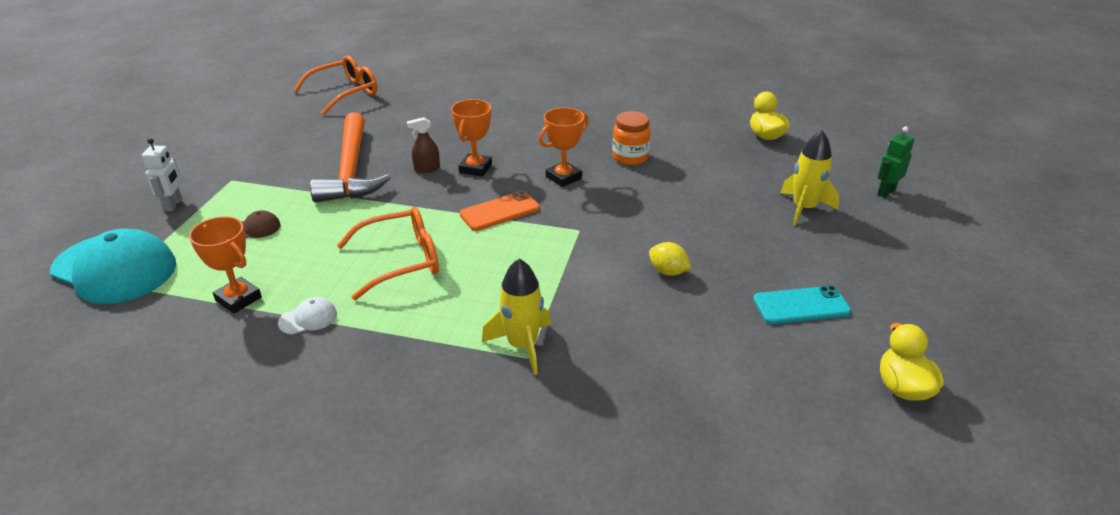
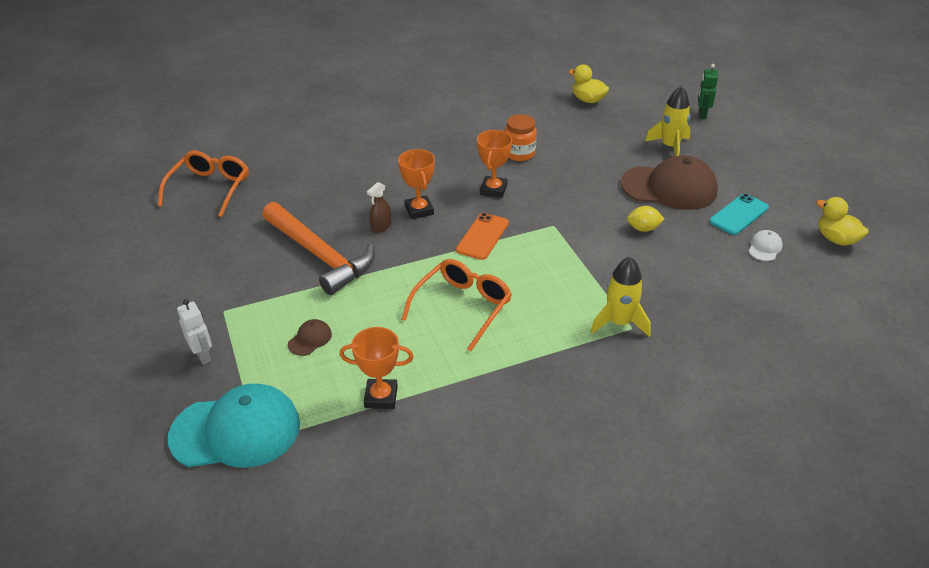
camera: 35 degrees left, 5 degrees up
(308, 318) = (455, 382): white cap -> white cap (764, 247)
(750, 246) = (669, 187): none -> brown cap

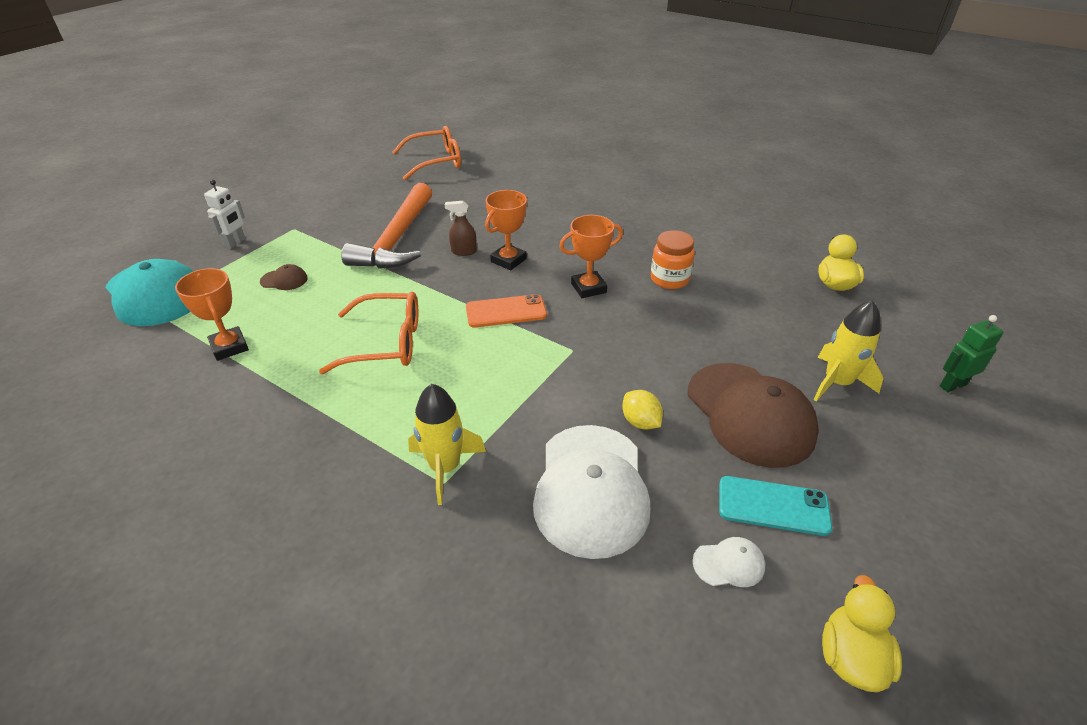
camera: 55 degrees right, 0 degrees up
(681, 271) = (591, 489): none -> white cap

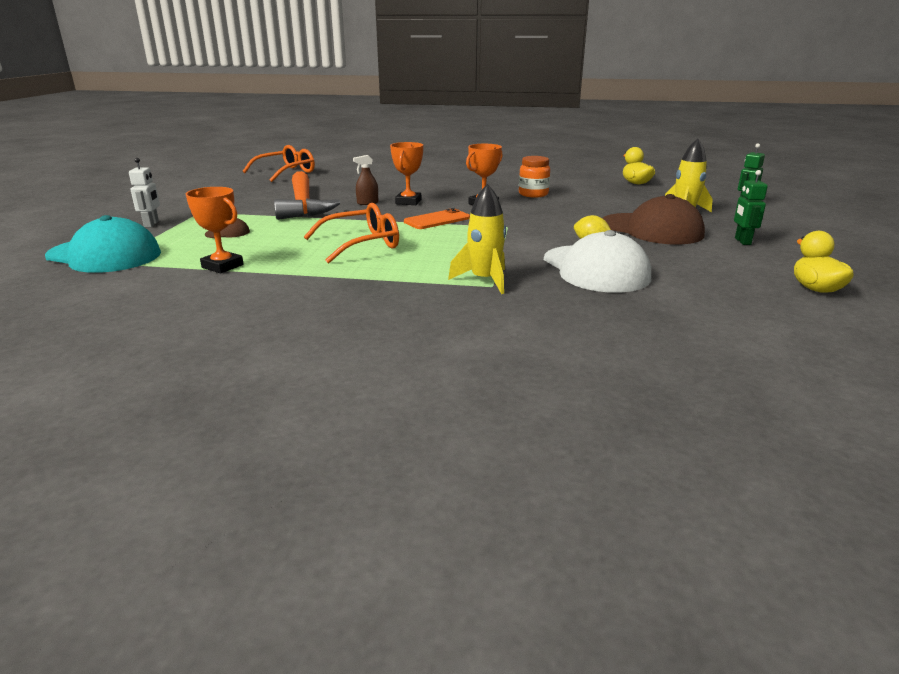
camera: 25 degrees left, 15 degrees down
(729, 564) = (713, 276): white cap -> none
(773, 506) = (708, 254): turquoise phone -> none
(854, 488) = (742, 241): none -> green robot

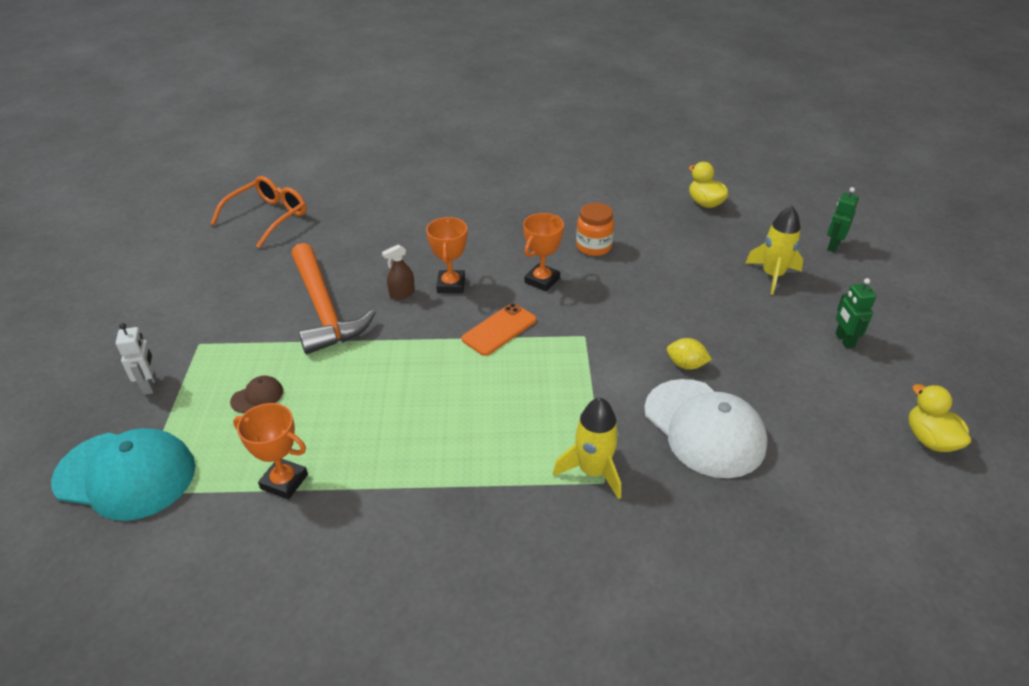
camera: 10 degrees left, 15 degrees up
(362, 244) = (430, 403): orange glasses -> none
(651, 229) = (745, 323): brown cap -> none

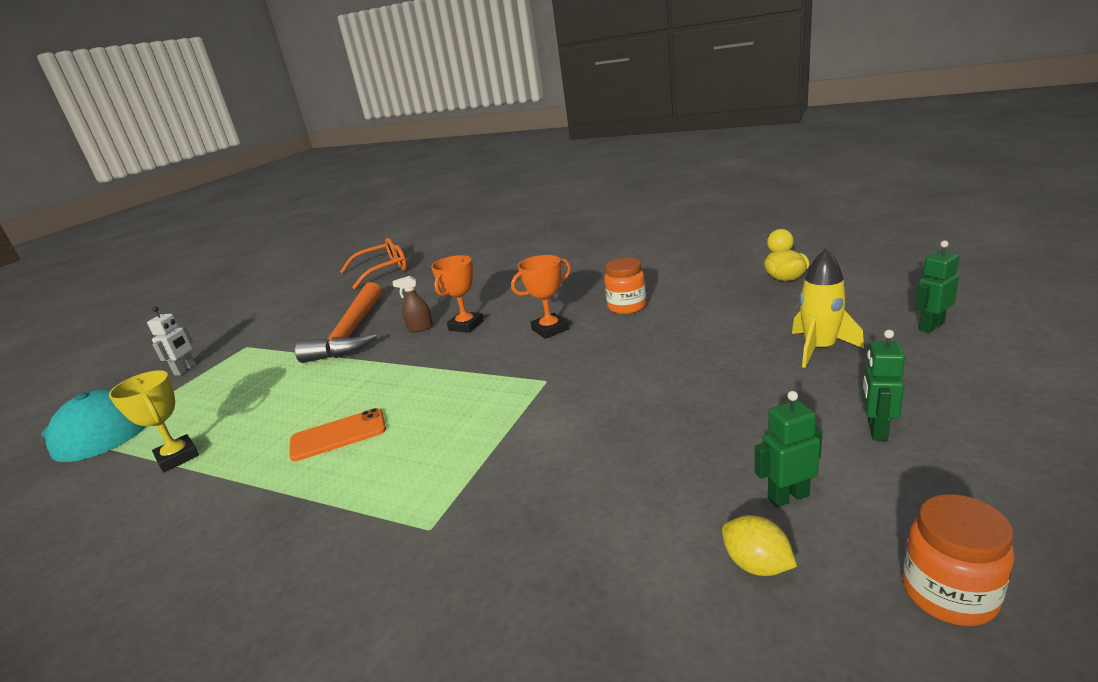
camera: 30 degrees right, 15 degrees down
(257, 396) = (237, 388): brown cap -> none
(284, 481) = (178, 457): orange trophy -> yellow trophy
(499, 329) = (471, 365): orange phone -> orange phone (338, 435)
(593, 471) = (429, 514): yellow rocket -> none
(686, 365) = (633, 424): yellow lemon -> yellow lemon (757, 565)
(704, 428) = (597, 496): white cap -> none
(821, 400) = (788, 497): none -> green robot
(930, 439) = (948, 594): yellow duck -> orange jar

